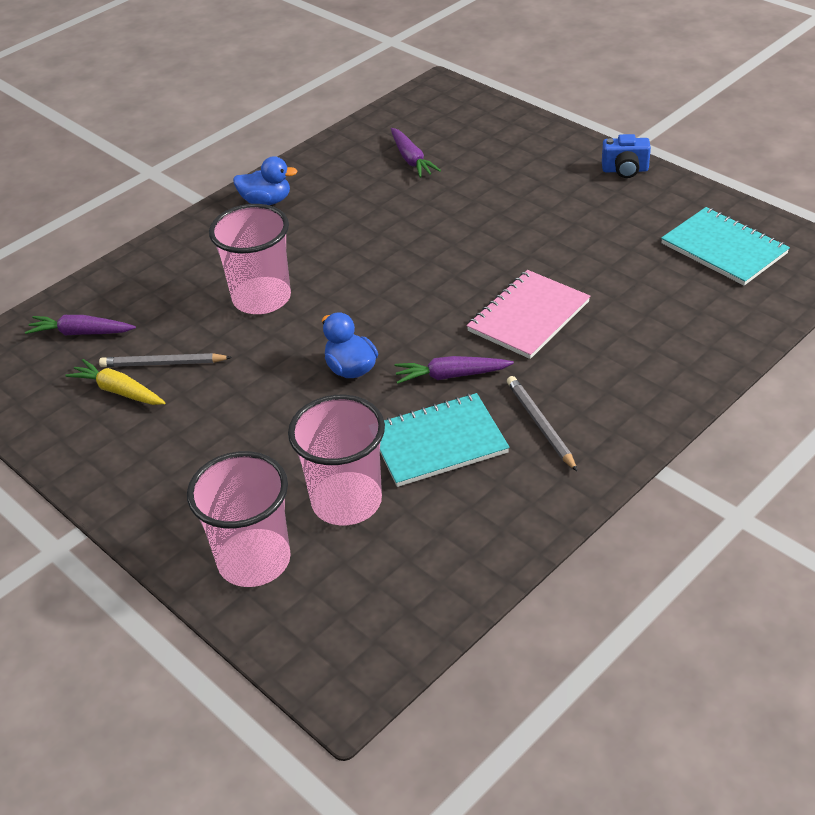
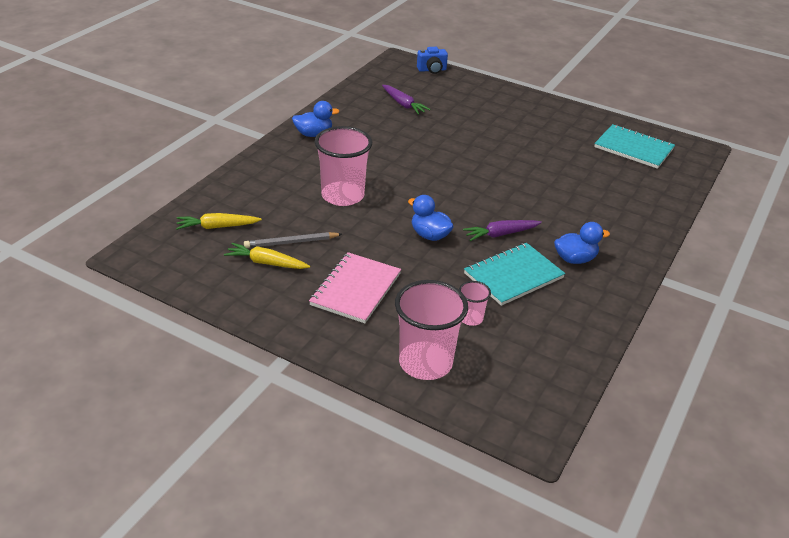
camera: 20 degrees left, 5 degrees down
(81, 333) = (217, 227): purple carrot -> yellow carrot
(346, 501) = (471, 318): pink cup -> pink cup, size x0.48
(528, 316) = (532, 195): pink notebook -> pink notebook (356, 289)
(540, 425) = (575, 259): grey pencil -> blue duck
(625, 170) = (548, 106): blue camera -> blue camera (432, 70)

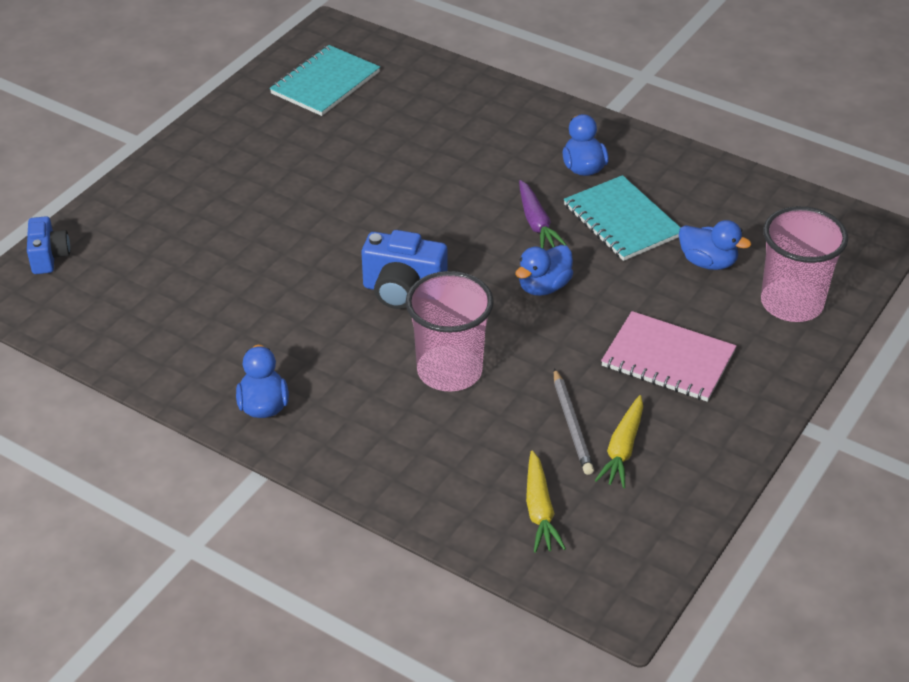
camera: 85 degrees left, 5 degrees up
(403, 104) = (171, 297): purple carrot -> none
(418, 179) = (403, 291): none -> blue camera
(471, 318) = (708, 262): pink cup -> blue duck

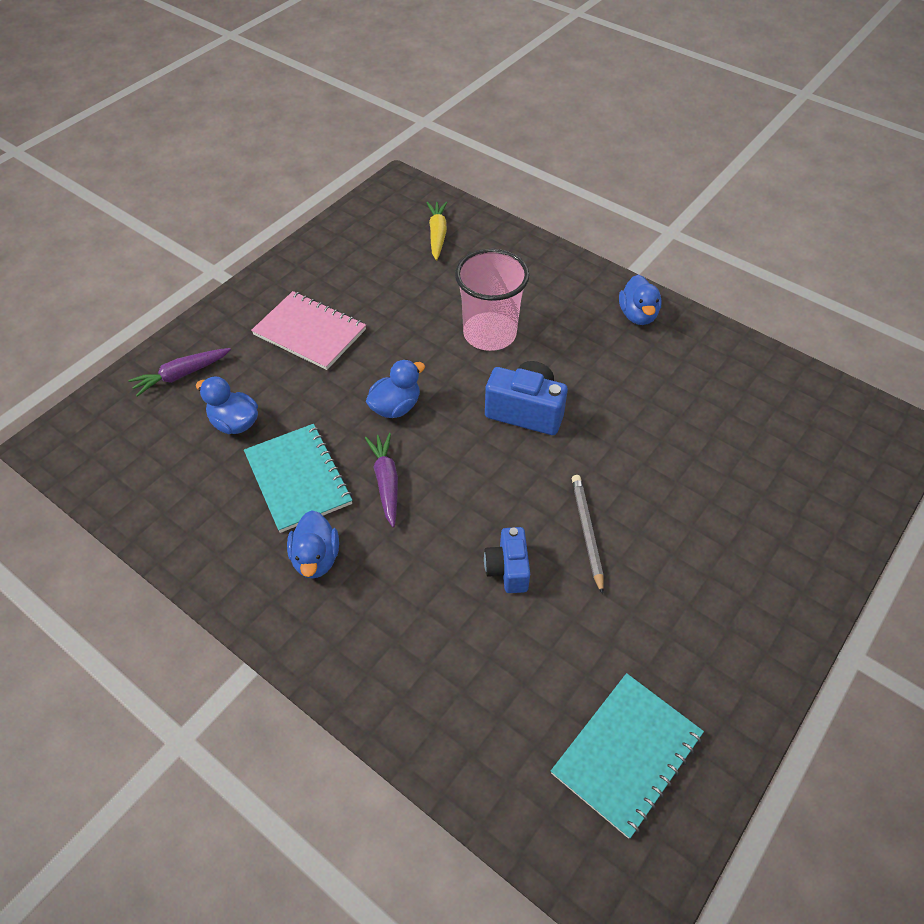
camera: 175 degrees left, 10 degrees up
(49, 257) = (878, 474): blue camera -> blue camera (508, 569)
(572, 424) = (401, 287): grey pencil -> grey pencil (587, 532)
(622, 449) = (369, 268): yellow carrot -> none
(791, 303) = (181, 375): pink cup -> purple carrot

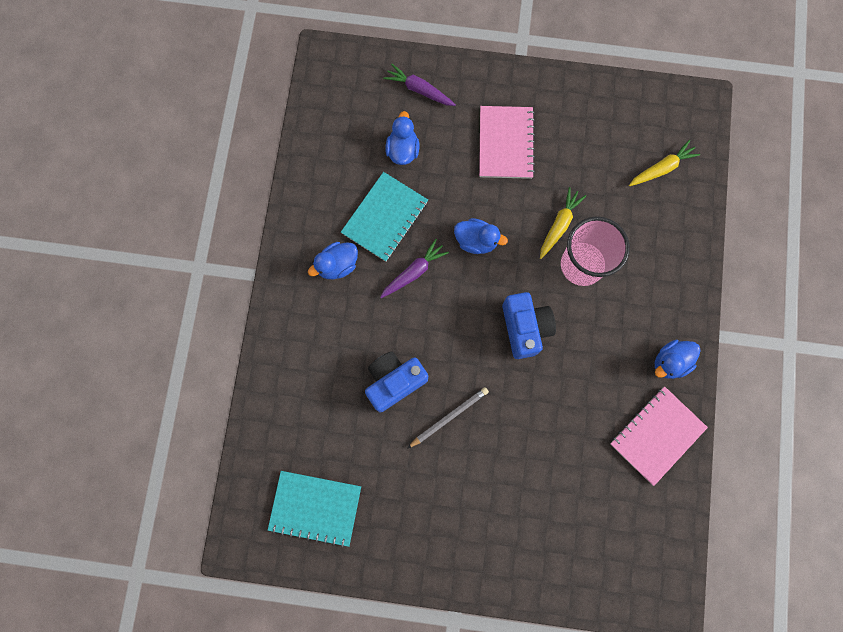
camera: 60 degrees right, 25 degrees up
(433, 331) = (559, 225): none -> yellow carrot
(508, 569) = (394, 382): blue camera -> blue camera, size x1.54
(710, 359) = (657, 435): none -> pink notebook

